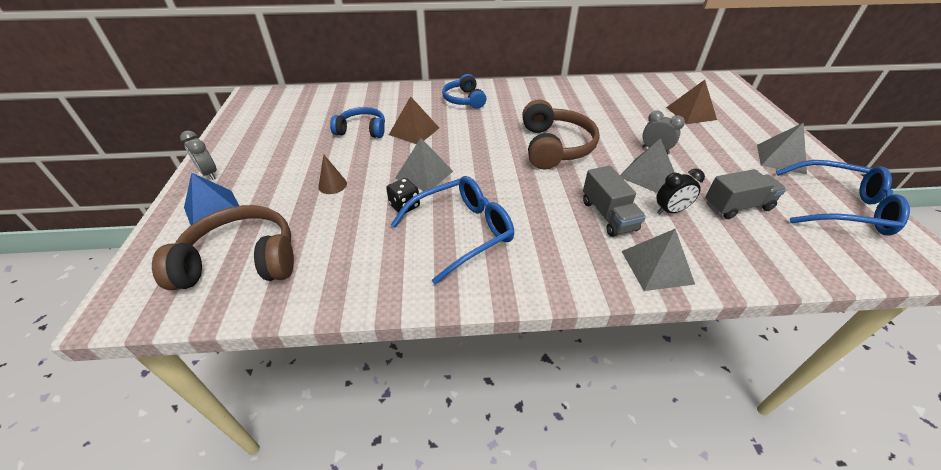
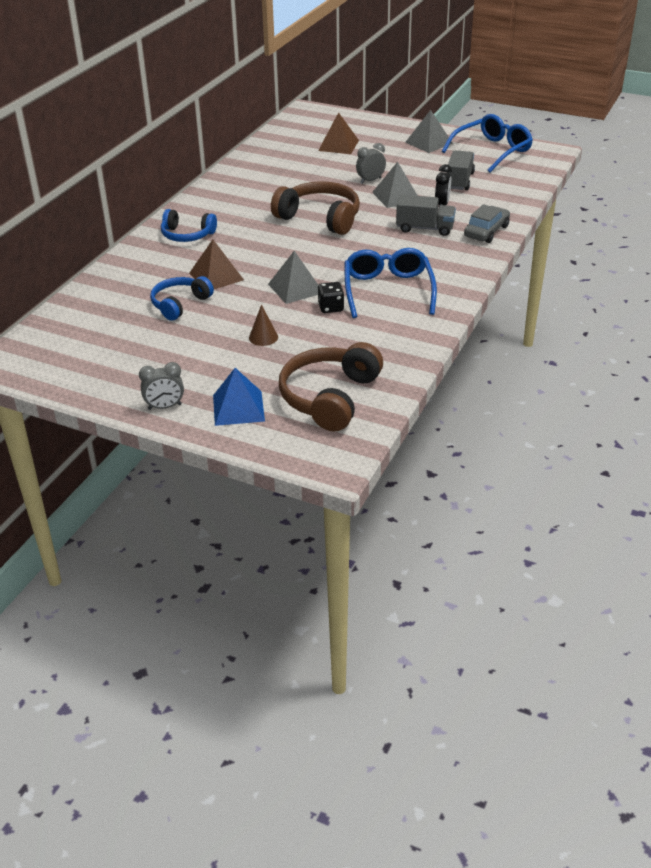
camera: 60 degrees left, 5 degrees down
(657, 267) = (486, 231): grey pyramid -> grey car

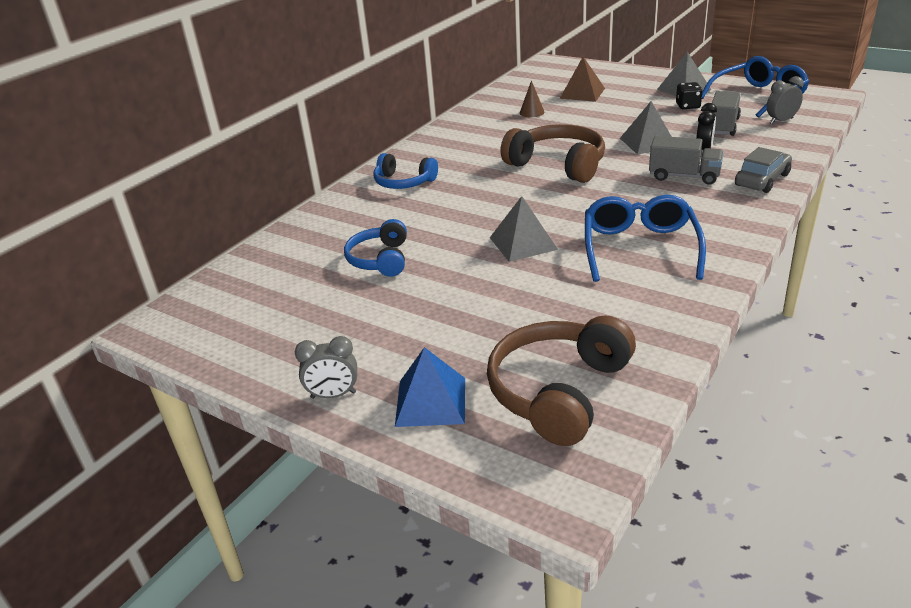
camera: 10 degrees right, 5 degrees down
(180, 304) = (380, 259): blue headphones -> blue headphones turned 45 degrees counterclockwise
(216, 276) = (429, 228): brown pyramid -> none
(263, 337) = (476, 303): brown cone -> brown cone (532, 112)
(331, 307) = (566, 267): black dice -> black dice (687, 106)
(370, 180) = (617, 126): grey clock -> grey clock (781, 121)

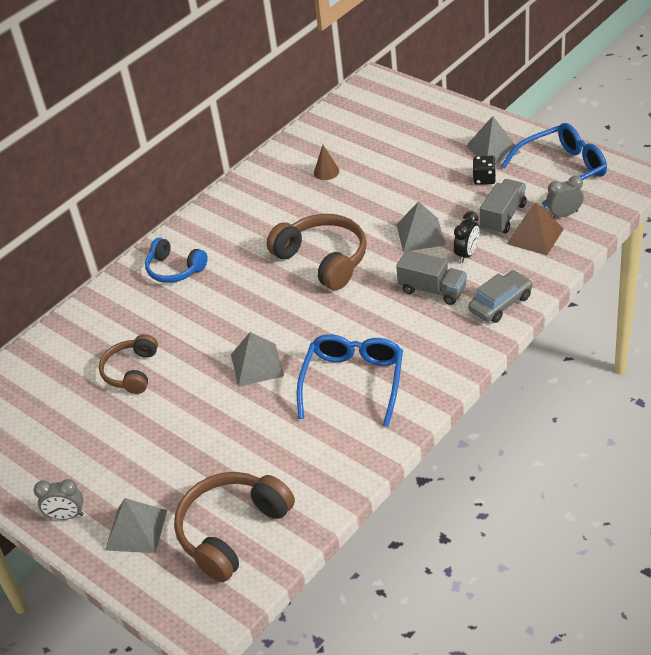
camera: 10 degrees right, 10 degrees up
(380, 259) = (131, 371): blue headphones -> brown headphones
(431, 401) = (136, 530): blue pyramid -> grey pyramid
(582, 93) = (388, 144): brown pyramid -> brown pyramid (535, 236)

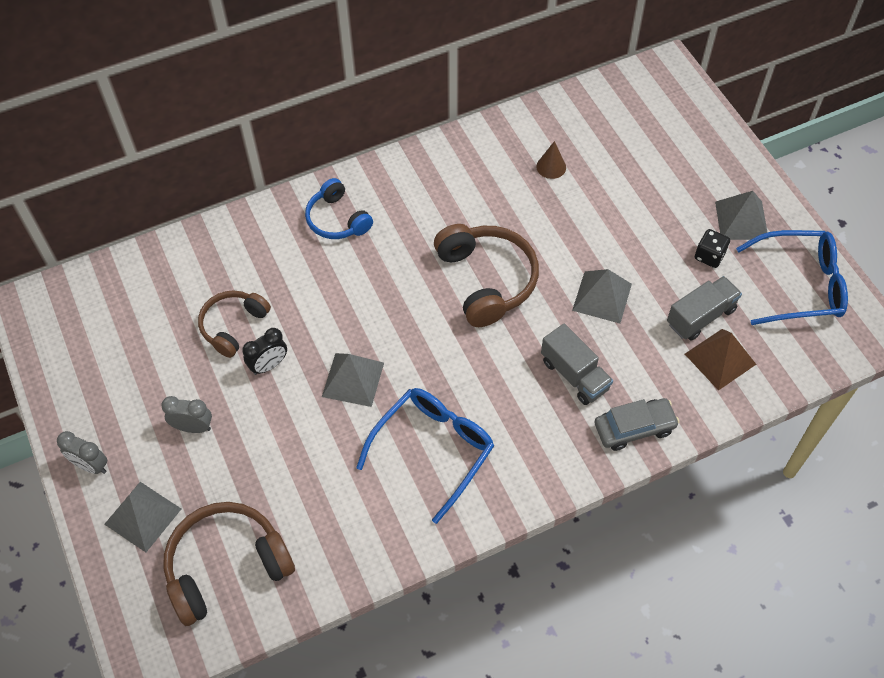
camera: 20 degrees right, 15 degrees up
(467, 254) = (635, 346): black clock -> black clock (269, 365)
(564, 214) = (767, 345): grey clock -> grey clock (193, 427)

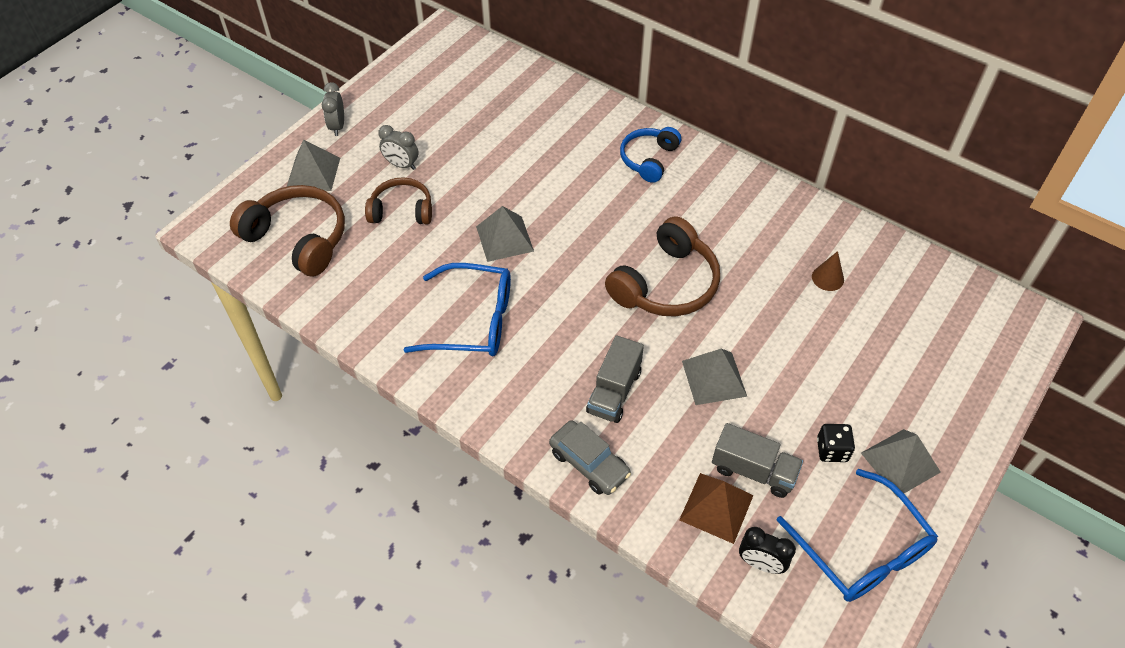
camera: 60 degrees right, 5 degrees down
(193, 427) = (401, 165): grey clock -> grey clock turned 135 degrees clockwise
(233, 326) = (503, 145): brown headphones -> brown headphones (402, 210)
(269, 365) = (483, 182): black clock -> black clock (760, 564)

